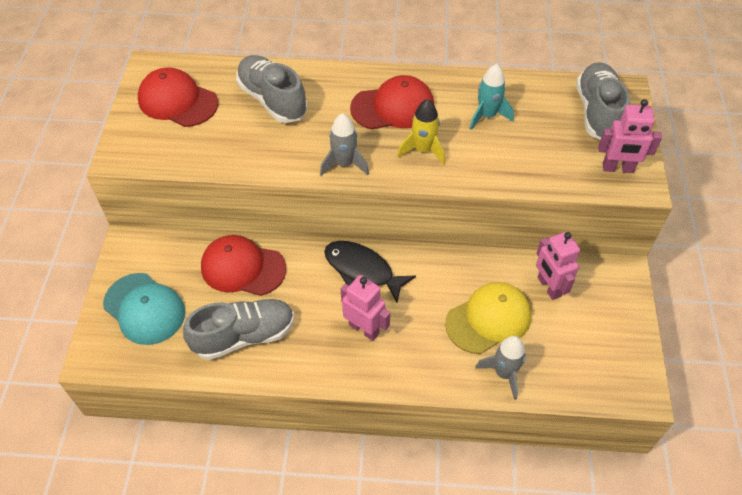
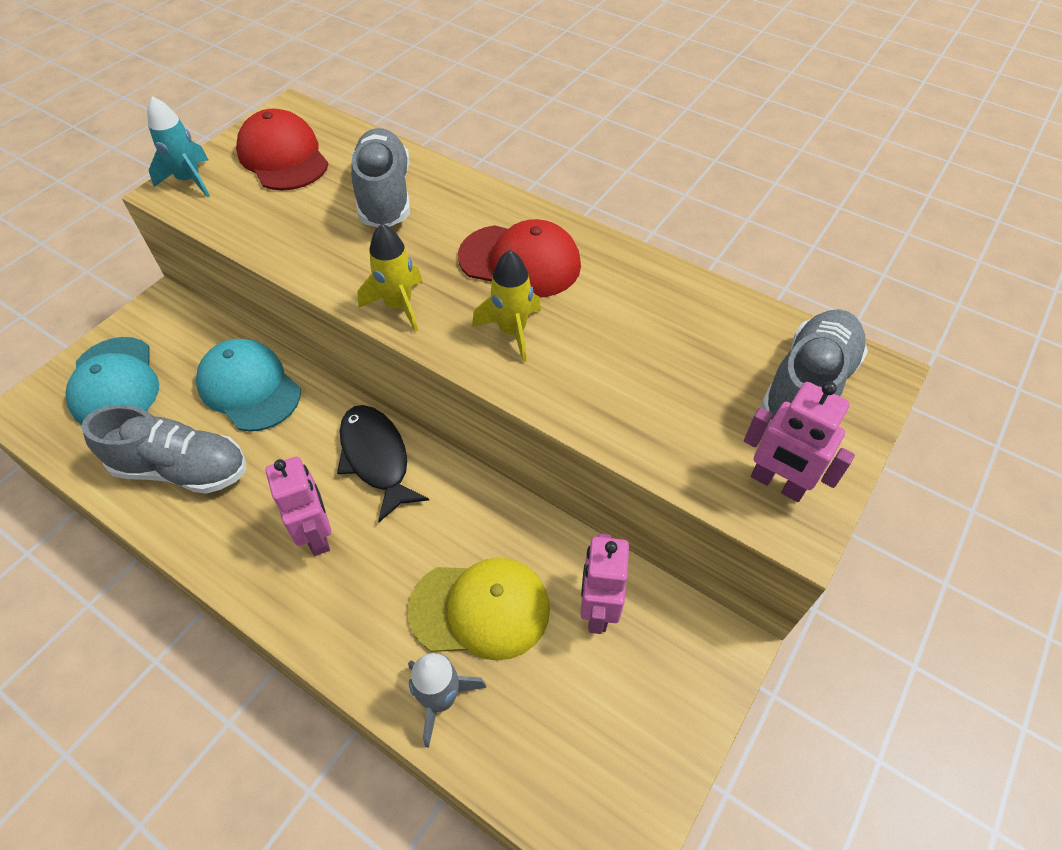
camera: 30 degrees right, 0 degrees up
(243, 268) = (249, 388): red cap -> turquoise cap
(344, 164) = (399, 306): grey rocket -> yellow rocket
(487, 116) = (637, 323): turquoise rocket -> turquoise rocket (190, 180)

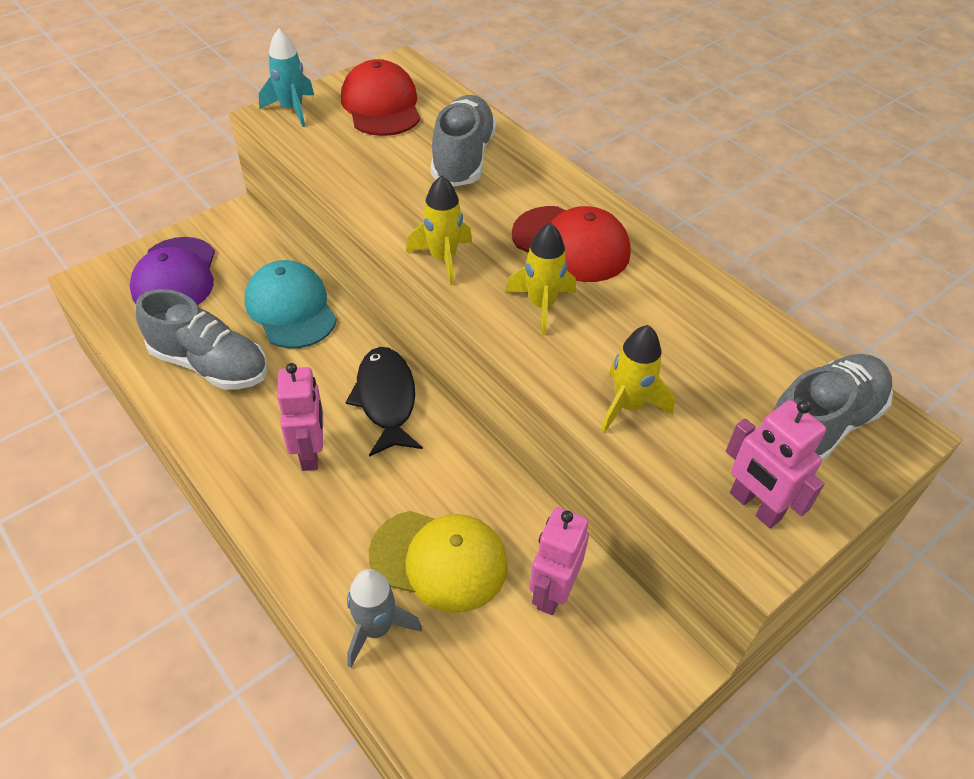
camera: 15 degrees right, 5 degrees down
(114, 383) = (175, 276): turquoise cap -> purple cap
(628, 414) = (628, 406): none -> yellow rocket

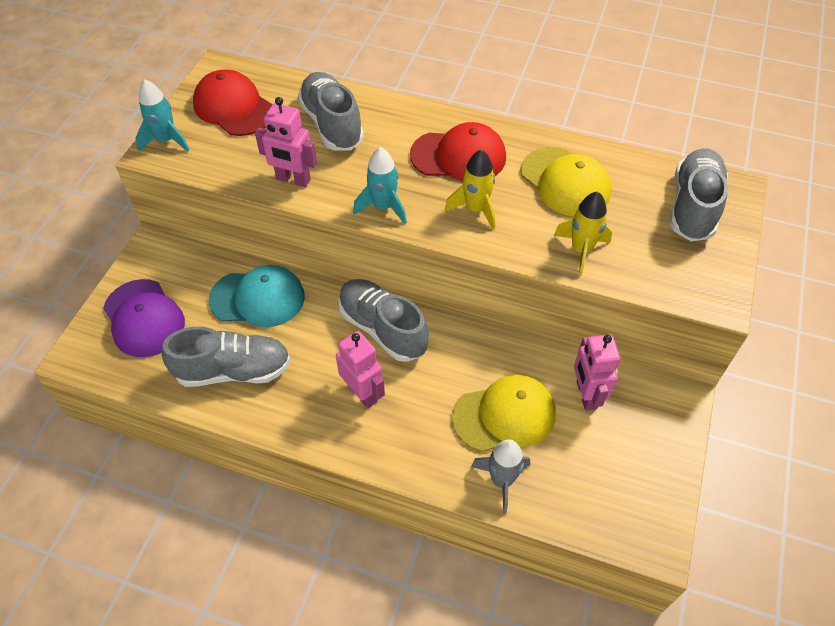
camera: 30 degrees left, 5 degrees up
(291, 308) = (258, 298): turquoise cap -> turquoise cap turned 150 degrees clockwise
(386, 399) = (383, 328): black fish -> grey shoe
(443, 258) = (383, 207): yellow rocket -> turquoise rocket
(674, 324) = (565, 182): none -> yellow cap
(754, 506) = (696, 275): pink robot -> pink robot (293, 179)

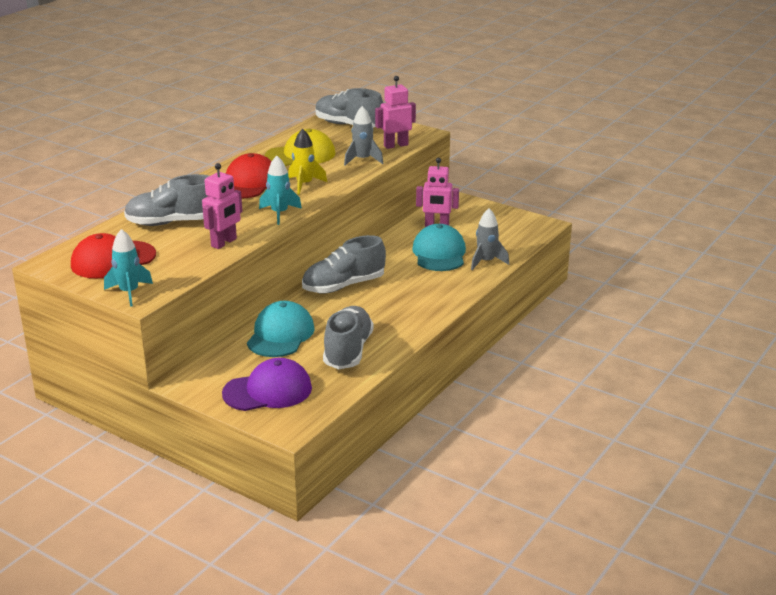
camera: 75 degrees left, 25 degrees down
(362, 393) = (396, 300): pink robot -> pink robot (396, 145)
(504, 415) = (439, 253): yellow cap -> turquoise cap
(581, 250) = (362, 160): yellow rocket -> grey rocket

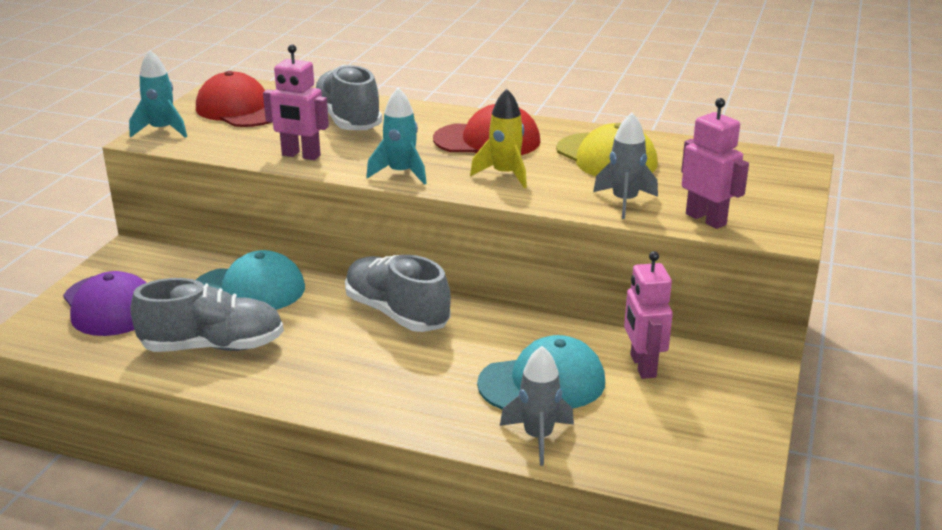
camera: 75 degrees right, 0 degrees up
(348, 125) = (751, 173): grey shoe -> none

